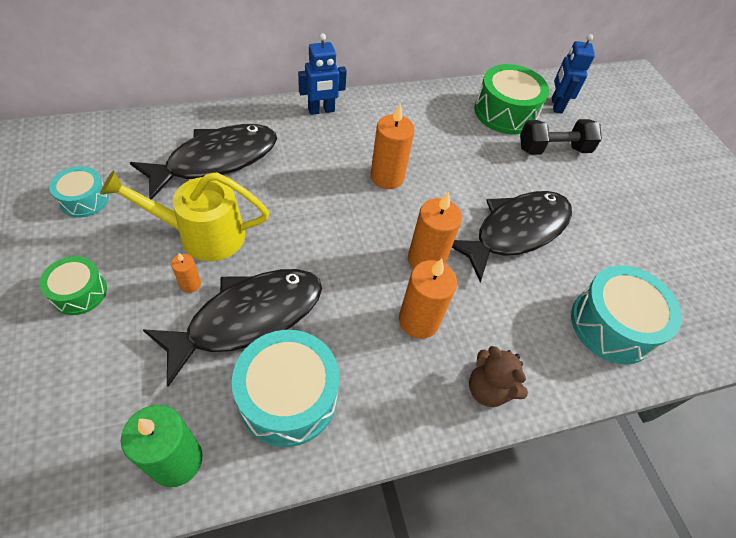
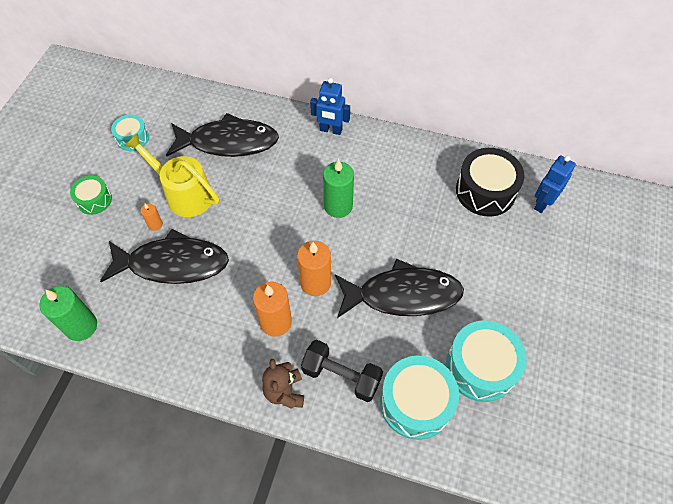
camera: 40 degrees right, 5 degrees up
(288, 397) = (161, 325): turquoise drum -> turquoise drum (480, 367)
(387, 177) = (338, 206): orange candle -> green candle
(505, 113) = (485, 191): green drum -> black drum
(553, 149) = (500, 242): black dumbbell -> black dumbbell (341, 376)

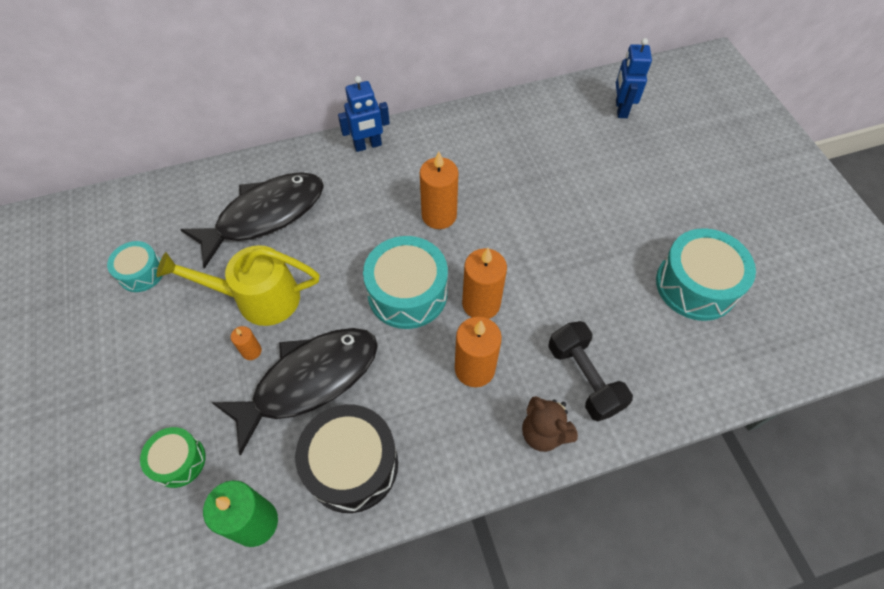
camera: 35 degrees left, 0 degrees up
(94, 200) = (149, 369): green drum -> green drum (179, 461)
(338, 206) = (439, 215): green candle -> orange candle
(341, 376) = (584, 378): black dumbbell -> black dumbbell turned 75 degrees clockwise
(403, 295) = (573, 263): black fish -> none
(416, 402) = (671, 356): turquoise drum -> turquoise drum (407, 293)
(485, 191) = (564, 125): black drum -> black drum (352, 464)

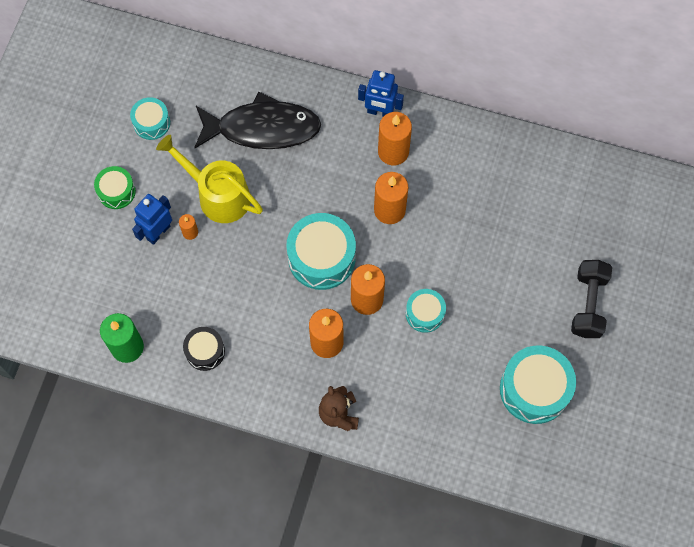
camera: 35 degrees right, 10 degrees up
(179, 461) = (104, 278): green drum -> green drum (116, 191)
(309, 380) = (214, 278): black fish -> none
(352, 464) = (205, 351): black drum -> black drum, size x0.57
(404, 168) = (393, 151): none -> orange candle
(544, 282) = (425, 313): none -> turquoise drum
(584, 378) = (395, 398): black dumbbell -> black dumbbell (588, 304)
(620, 109) = (615, 206): blue robot -> blue robot (158, 232)

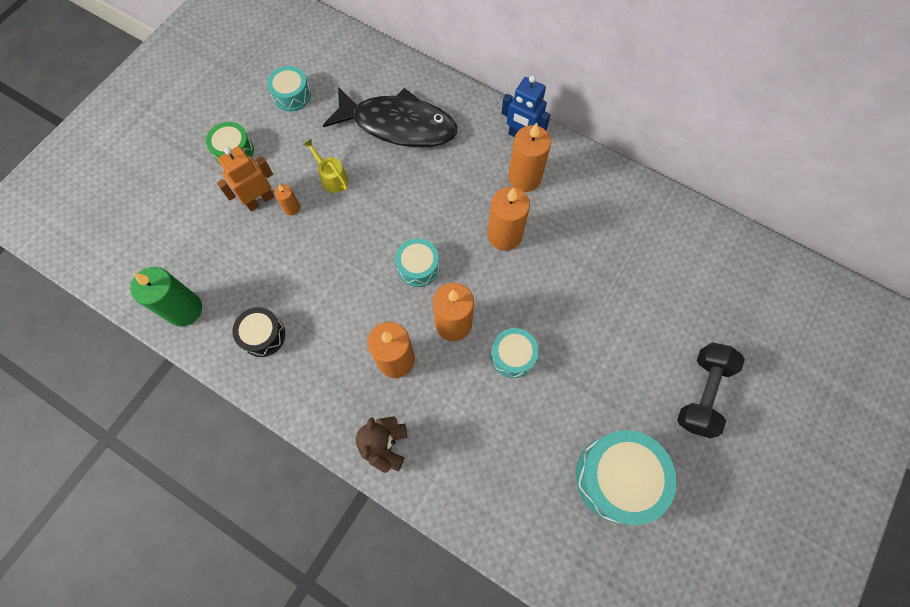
camera: 15 degrees right, 0 degrees up
(158, 232) = (259, 200): blue robot -> orange robot
(217, 194) = (332, 177): yellow watering can -> yellow watering can, size x0.50
(321, 257) = (418, 267): turquoise drum -> turquoise drum, size x0.57

